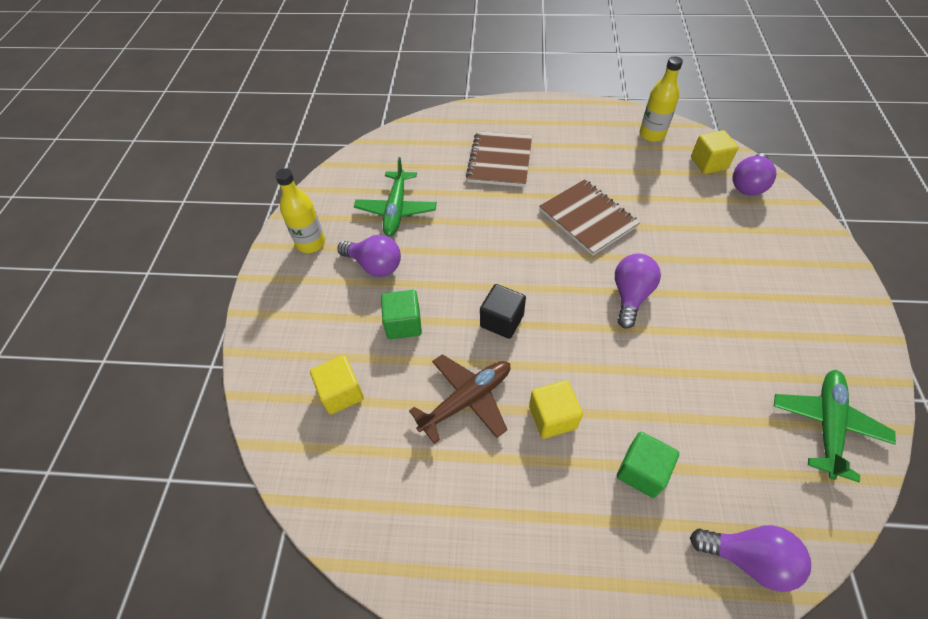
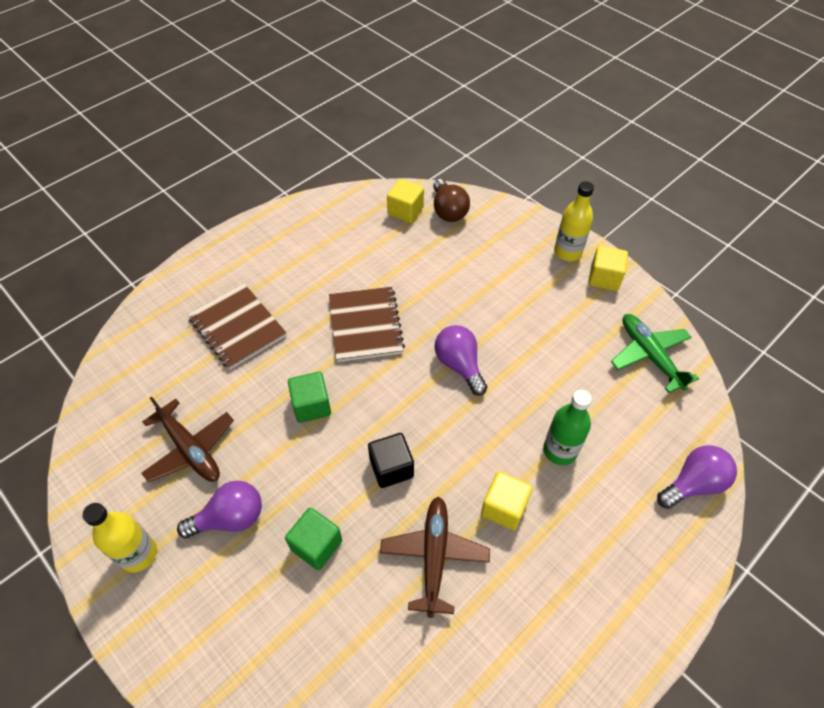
camera: 50 degrees left, 0 degrees up
(341, 393) = (331, 655): yellow cube -> yellow cube (604, 278)
(396, 209) = (190, 449): green plane -> brown plane
(587, 218) = (365, 325): brown notebook -> brown notebook turned 75 degrees clockwise
(642, 471) = (592, 489): green cube -> green cube (311, 405)
(646, 420) = (560, 450): none -> green bottle
(652, 135) = (340, 214): yellow bottle -> yellow bottle (567, 252)
(748, 184) = (448, 211): purple light bulb -> brown light bulb

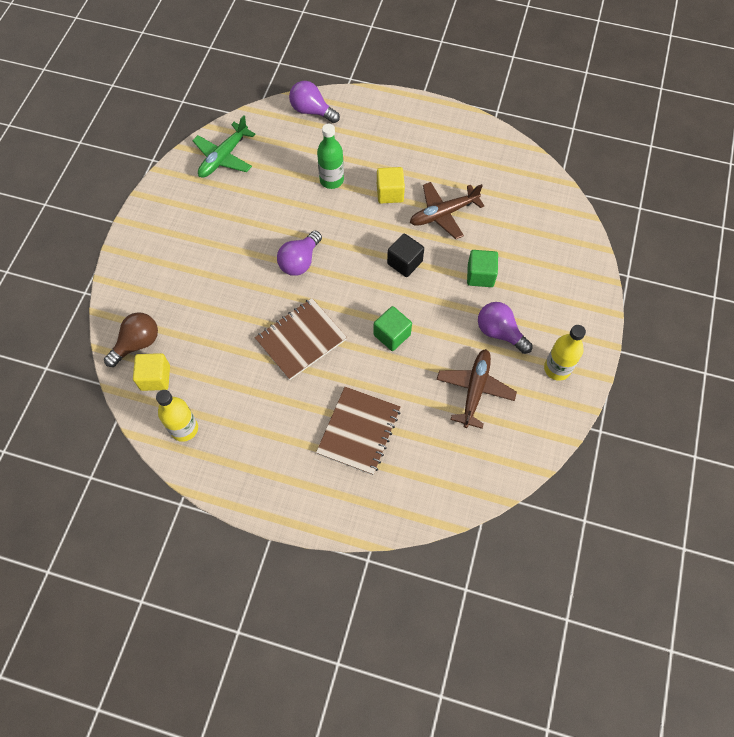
camera: 120 degrees left, 10 degrees up
(567, 252) = (144, 237): yellow bottle -> yellow bottle (184, 428)
(604, 278) = (161, 205): yellow cube -> none

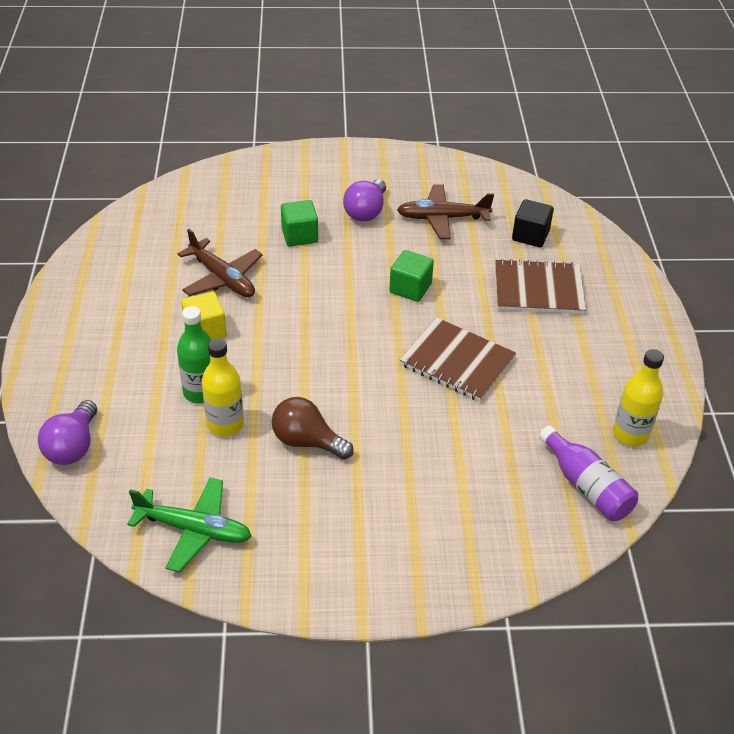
camera: 110 degrees left, 20 degrees down
(137, 344) = (552, 523): brown light bulb -> brown light bulb (307, 441)
(155, 378) = (586, 486): yellow cube -> purple bottle
(300, 261) = (347, 391): purple light bulb -> none
(404, 262) = (307, 297): black cube -> black cube (530, 235)
(557, 369) = (388, 170): yellow bottle -> yellow bottle (225, 424)

